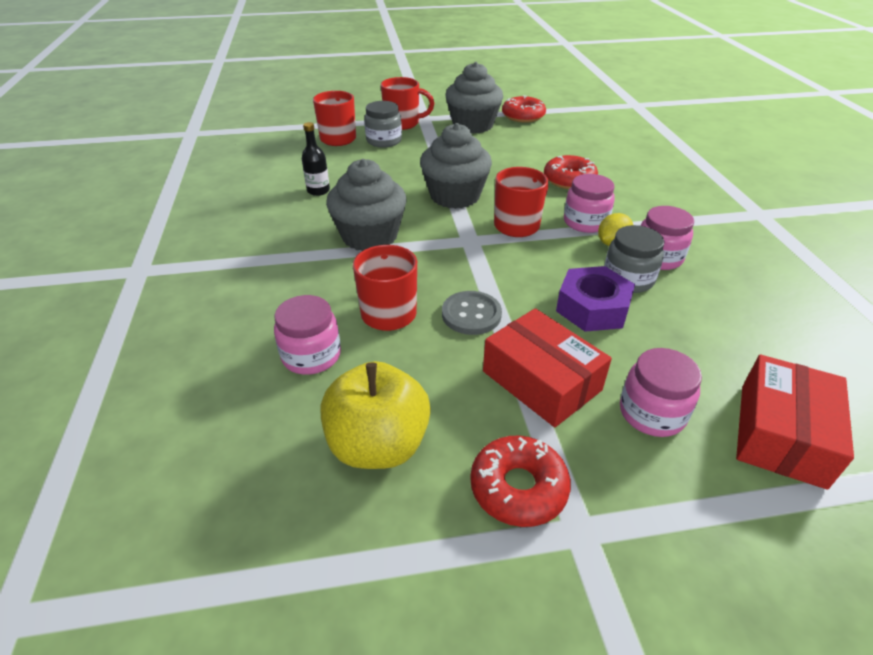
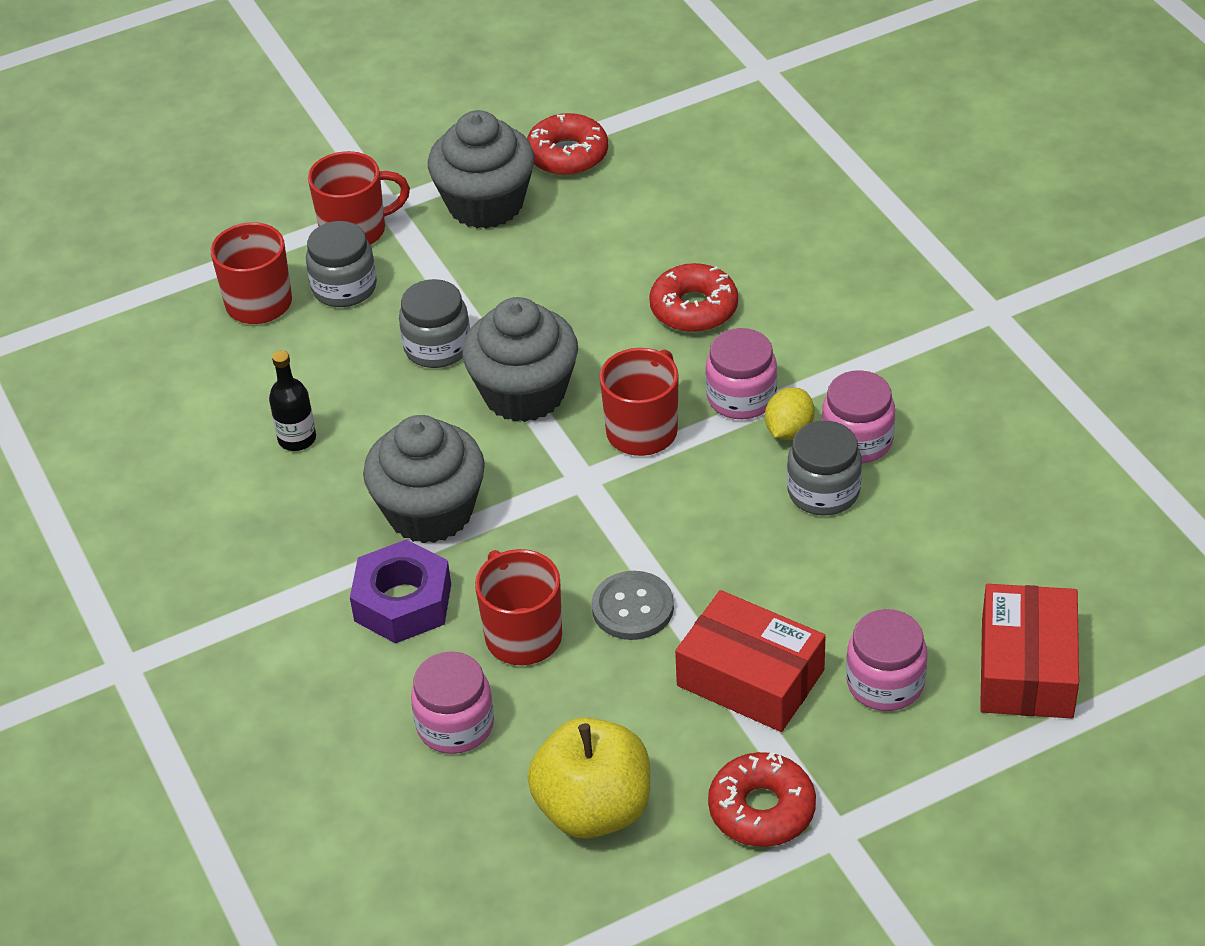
camera: 15 degrees left, 5 degrees up
(417, 170) = (437, 347): none -> grey jar
(592, 308) = (786, 553): purple nut -> purple nut (403, 602)

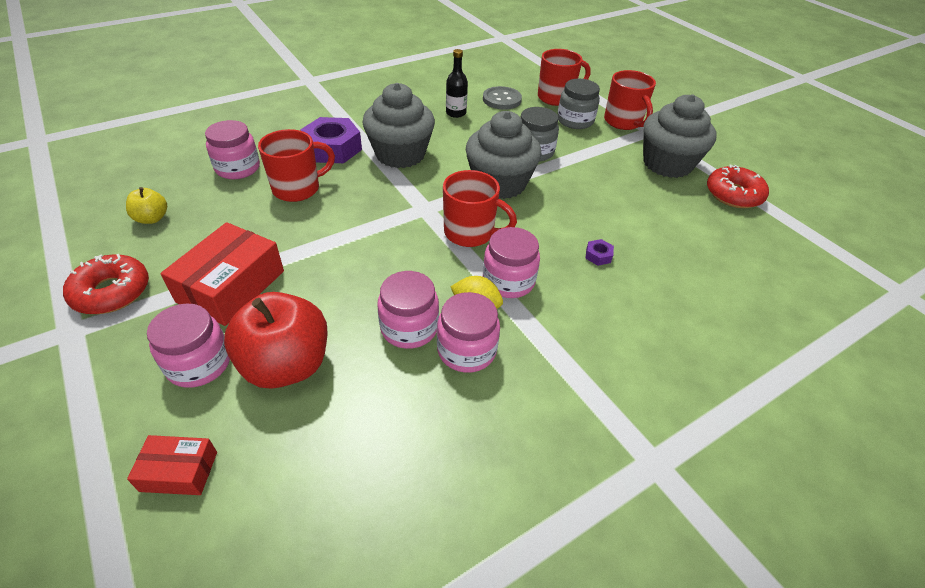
camera: 80 degrees right, 0 degrees up
(593, 809) = (152, 218): yellow apple -> yellow apple, size x0.49
(632, 608) = (309, 231): grey button -> grey button (502, 99)
(694, 308) = (598, 255): red donut -> purple nut
(823, 491) = (409, 328): grey jar -> pink jar
(884, 600) = (286, 365): none -> red apple
(1026, 668) = (179, 471): red box -> red box, size x0.54

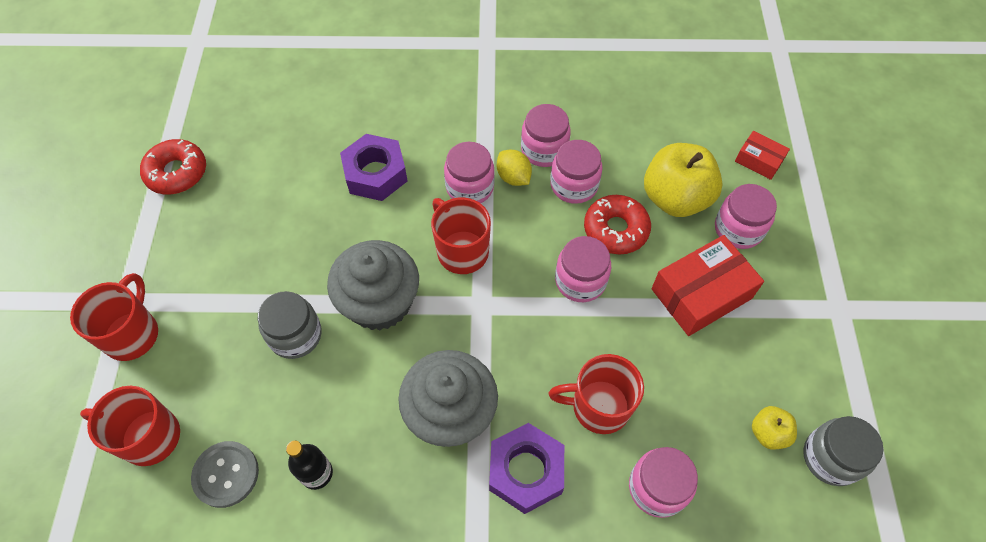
camera: 145 degrees left, 15 degrees up
(112, 292) = (807, 338): red donut -> red donut (615, 229)
(286, 365) = (675, 198): red apple -> yellow apple
(354, 252) = (580, 281): none -> pink jar
(575, 121) = (185, 369): grey jar -> grey jar (831, 457)
(598, 255) = (375, 174): purple nut -> purple nut, size x2.42
(667, 164) = (180, 241): grey cupcake -> none

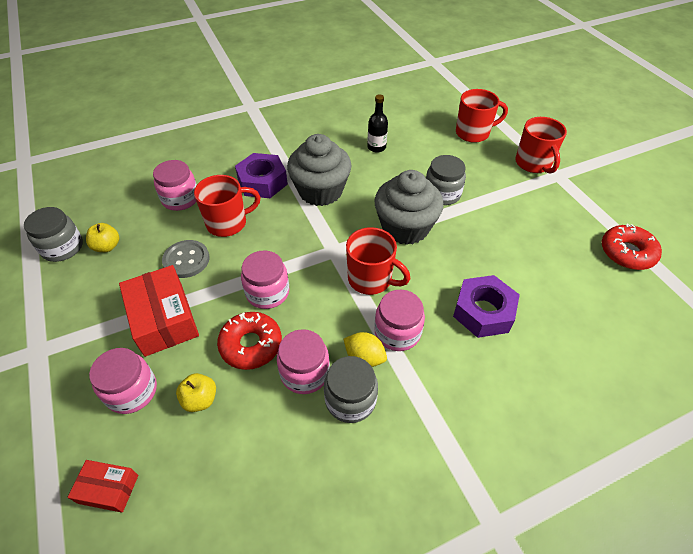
camera: 155 degrees right, 10 degrees down
(226, 474) = (421, 133): grey button -> grey button (186, 260)
(544, 150) = (350, 400): pink jar -> grey jar
(675, 198) = (200, 399): yellow apple -> yellow apple, size x0.49
(701, 293) = (164, 319): red box -> red box turned 60 degrees counterclockwise

